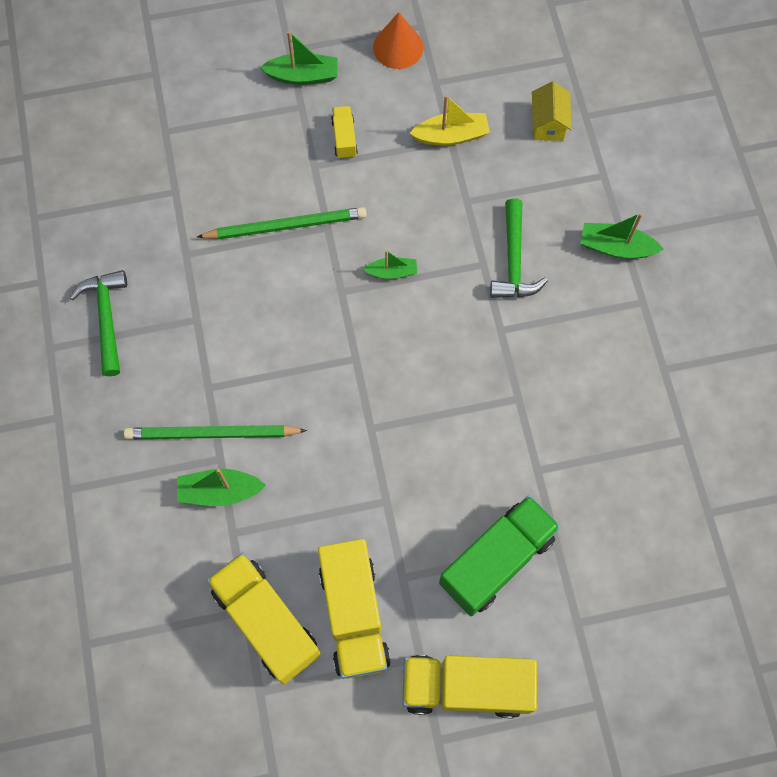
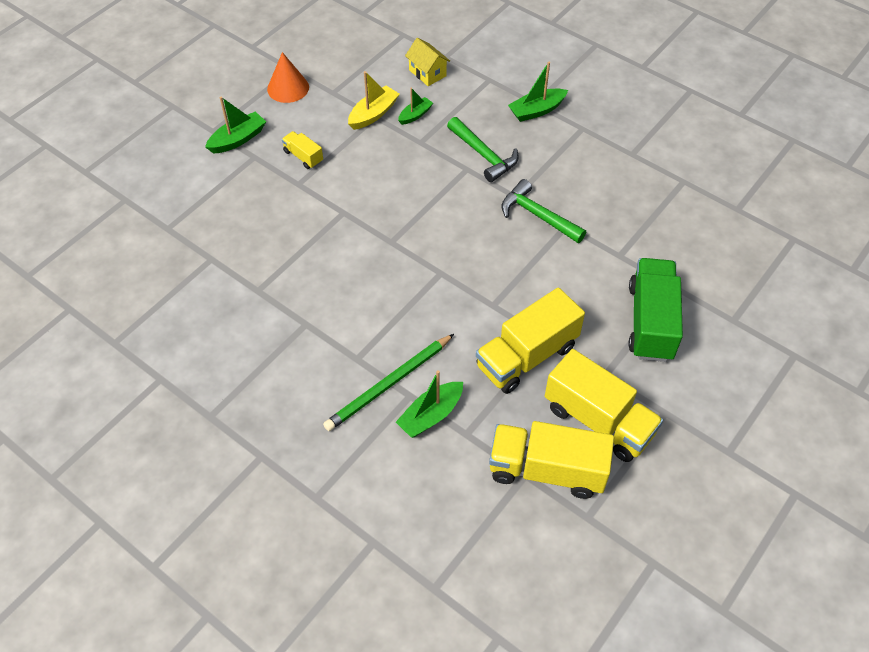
camera: 40 degrees left, 15 degrees down
(107, 318) = (237, 367): green hammer -> green hammer (538, 215)
(286, 226) = (314, 229): green pencil -> none
(392, 272) = (413, 209): green boat -> green boat (415, 115)
(466, 687) = (711, 407): yellow truck -> yellow truck (526, 356)

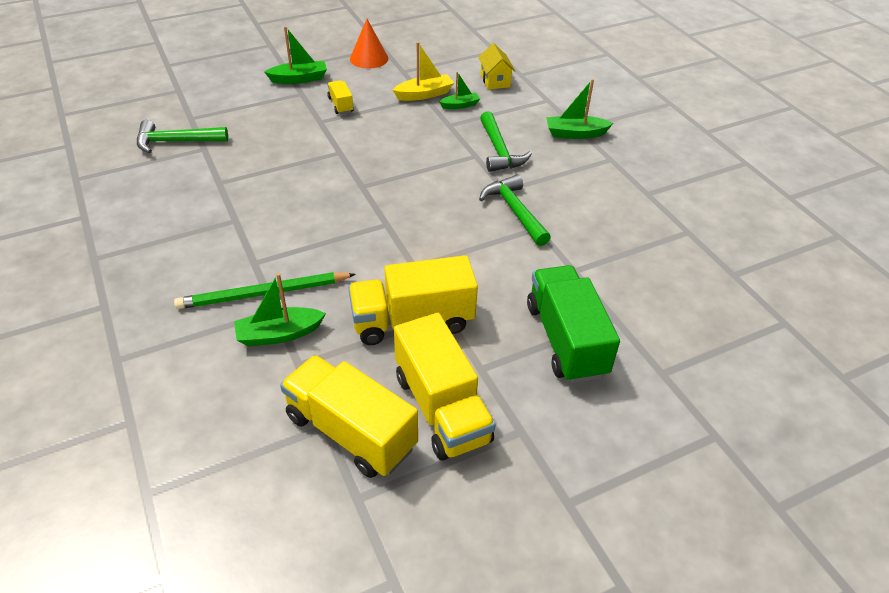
camera: 25 degrees right, 10 degrees down
(177, 261) = (176, 141): none -> green hammer
(650, 322) = (566, 340): green truck -> green truck turned 45 degrees counterclockwise

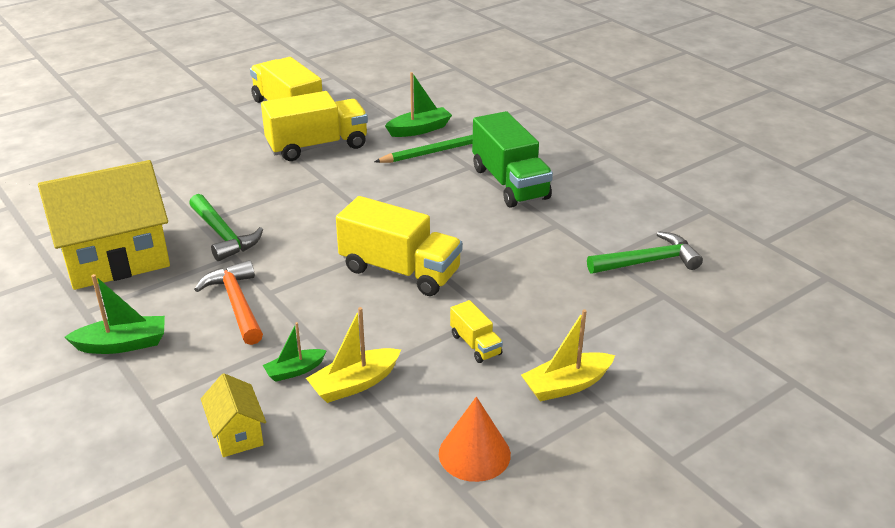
camera: 170 degrees right, 10 degrees down
(299, 79) = (566, 385): green boat -> yellow boat
(351, 432) = (346, 96): yellow truck -> yellow truck (400, 271)
(499, 150) = (237, 303): green hammer -> orange hammer
(566, 340) = (191, 149): green truck -> green truck (510, 183)
(603, 200) = (116, 259): none -> yellow house

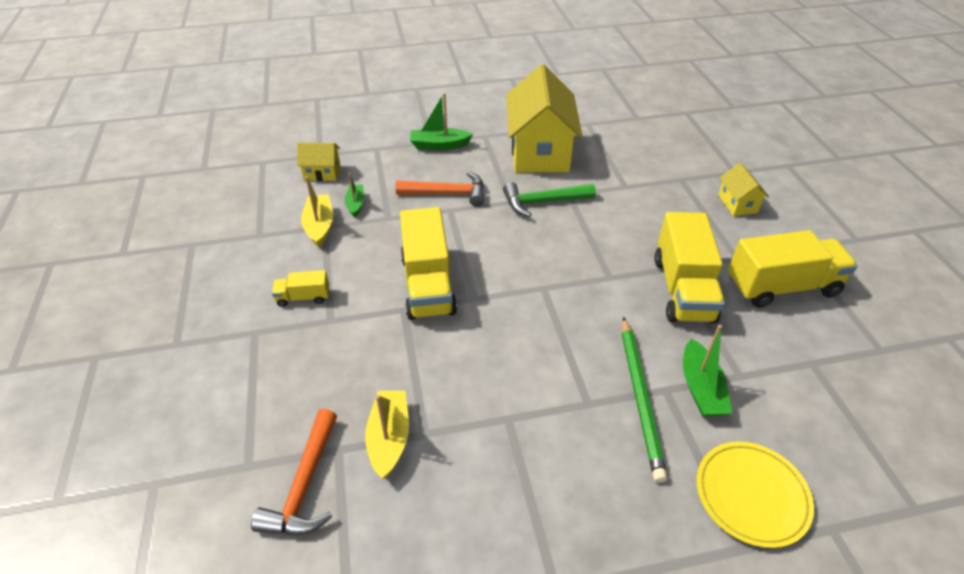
camera: 115 degrees right, 10 degrees up
(122, 344) = (439, 145): green boat -> green boat turned 75 degrees clockwise
(177, 134) = (737, 204): none -> yellow house
(400, 271) = (428, 285): yellow truck -> yellow truck turned 60 degrees counterclockwise
(474, 454) = (209, 259): orange cone -> none
(490, 108) = (751, 495): none -> yellow plate
(510, 183) = (532, 427): green truck -> none
(566, 385) = (215, 331): yellow boat -> yellow boat (389, 438)
(648, 262) = (304, 485): green hammer -> orange hammer

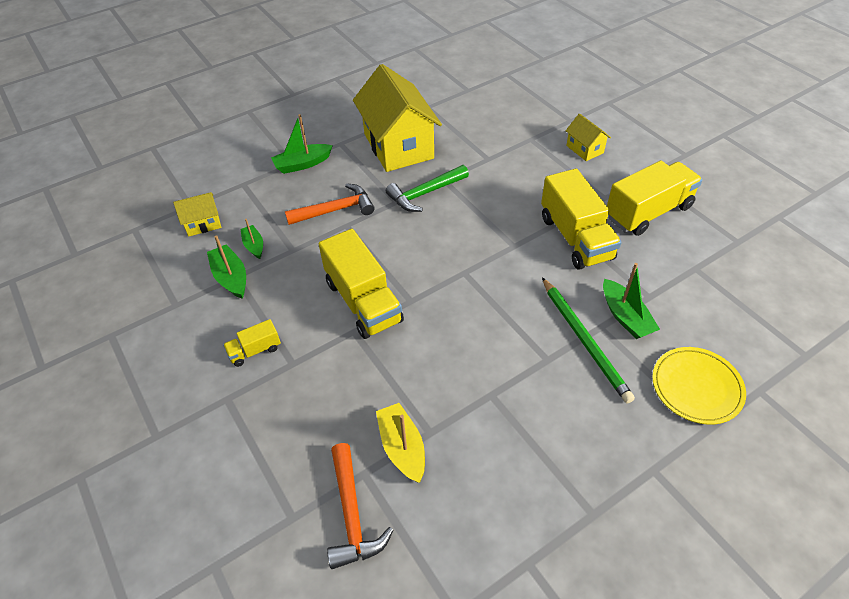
camera: 20 degrees left, 5 degrees up
(320, 226) = (231, 277): yellow boat -> green boat

